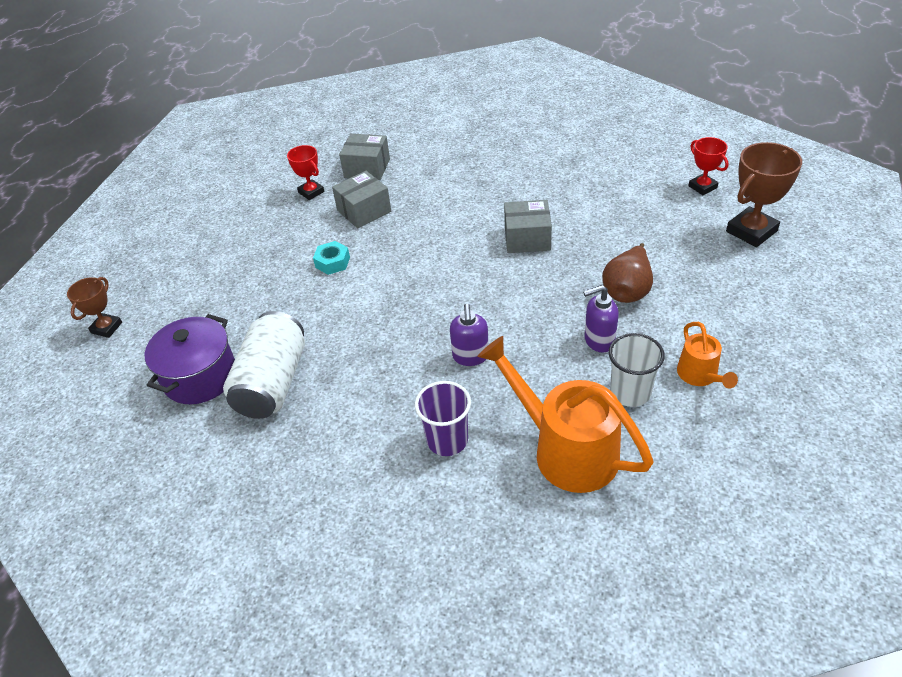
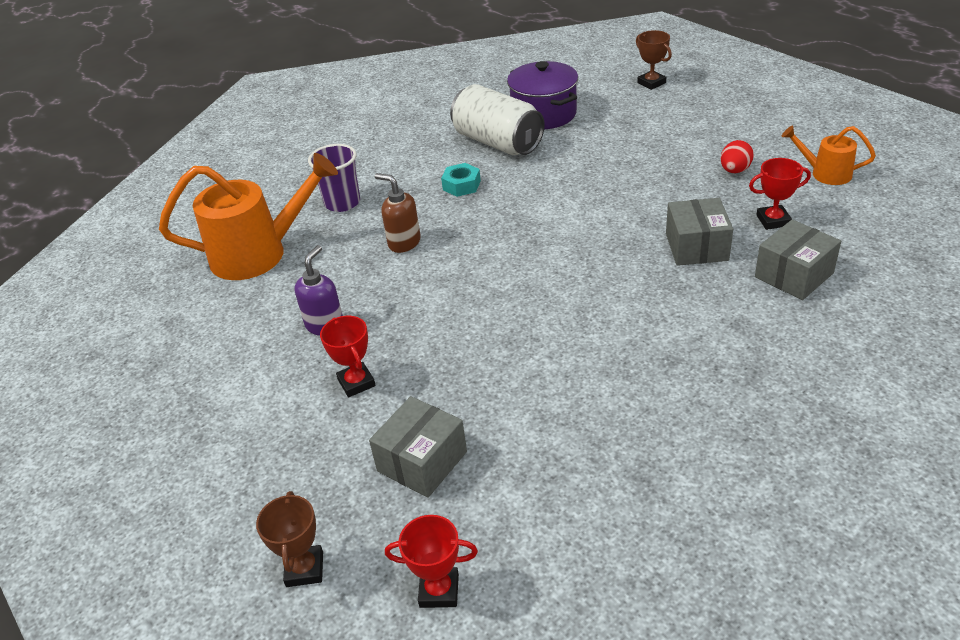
camera: 125 degrees right, 5 degrees down
(253, 227) = (734, 170): none -> red egg
(332, 262) = (622, 204): turquoise nut -> turquoise nut (461, 185)
(470, 356) = (404, 243): purple soap dispenser -> brown soap dispenser
(527, 238) = (519, 348): grey box -> grey box (422, 461)
(627, 290) = (356, 383): brown pear -> red trophy
(630, 392) = (254, 313): white cup -> none
(700, 376) = (210, 366): orange watering can -> orange watering can (824, 173)
(751, 231) = (304, 569): brown trophy -> brown trophy, size x0.60

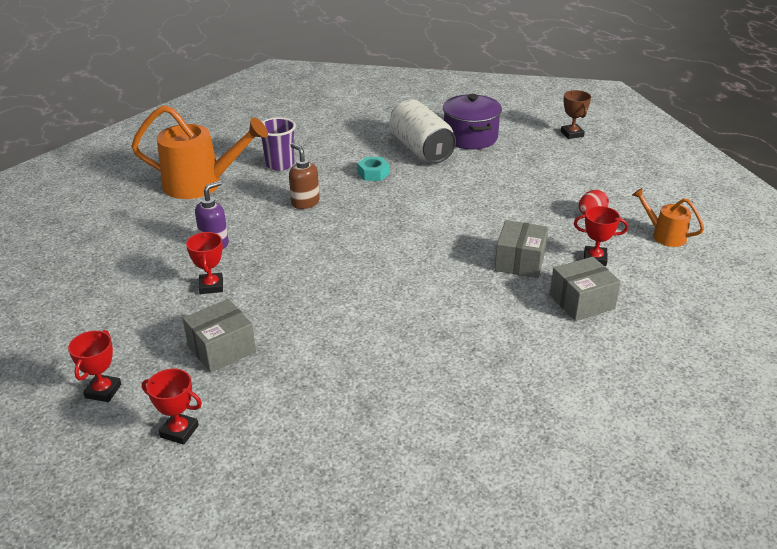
camera: 15 degrees right, 5 degrees down
(304, 569) = (103, 391): brown trophy -> red trophy

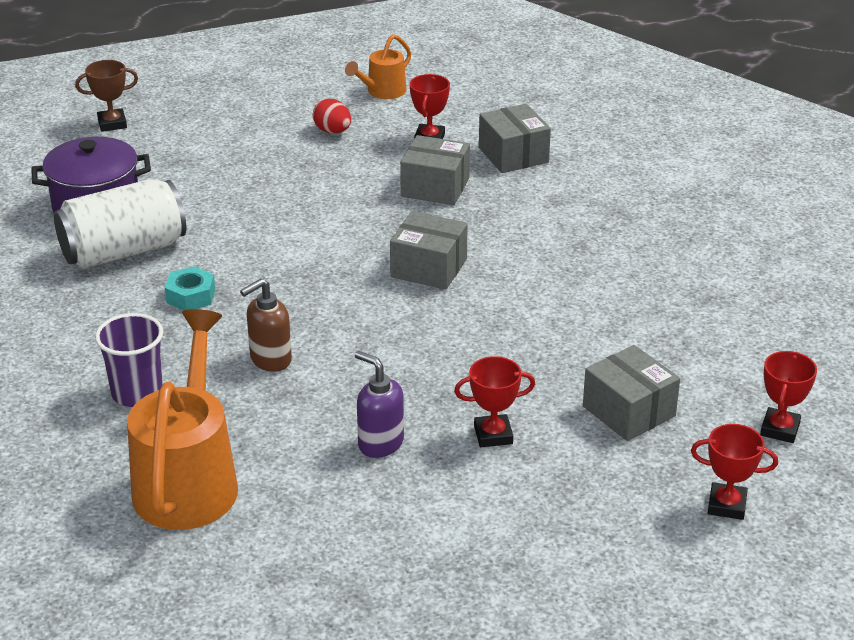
camera: 90 degrees left, 0 degrees up
(407, 259) = (428, 268): none -> grey box

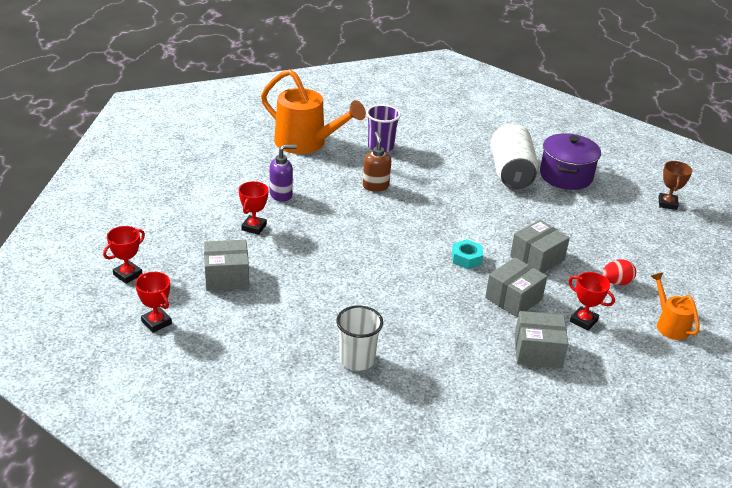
camera: 115 degrees right, 0 degrees up
(191, 296) = (451, 180): turquoise nut -> turquoise nut (466, 259)
(428, 268) = (419, 262): grey box -> grey box (537, 258)
(660, 258) = (357, 360): none -> white cup

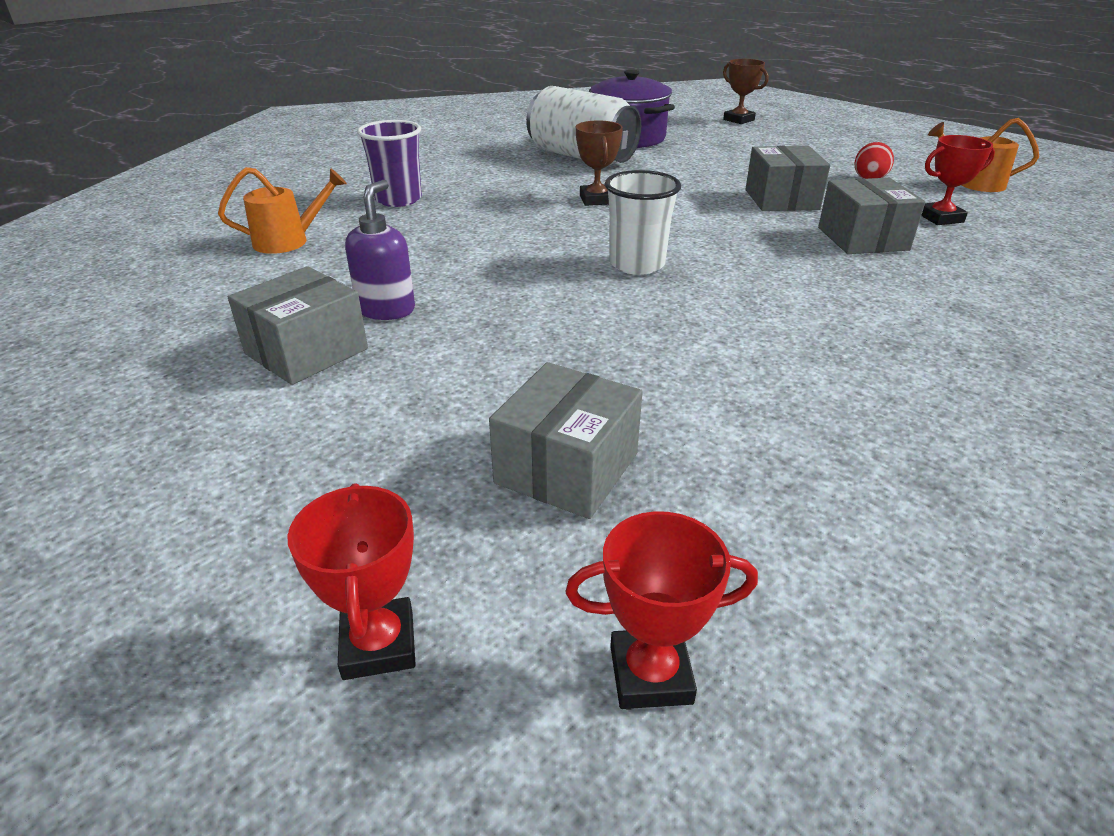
camera: 50 degrees left, 0 degrees up
(254, 227) = (442, 371): red trophy -> none
(307, 143) = (289, 241): orange watering can -> orange watering can, size x0.52
(357, 360) = (965, 412): white cup -> white cup (637, 264)
(375, 186) = (485, 233): brown soap dispenser -> none
(455, 200) = (596, 200): none -> brown trophy
(466, 259) = (741, 236): turquoise nut -> none
(537, 351) = (999, 263): grey box -> grey box (306, 351)

